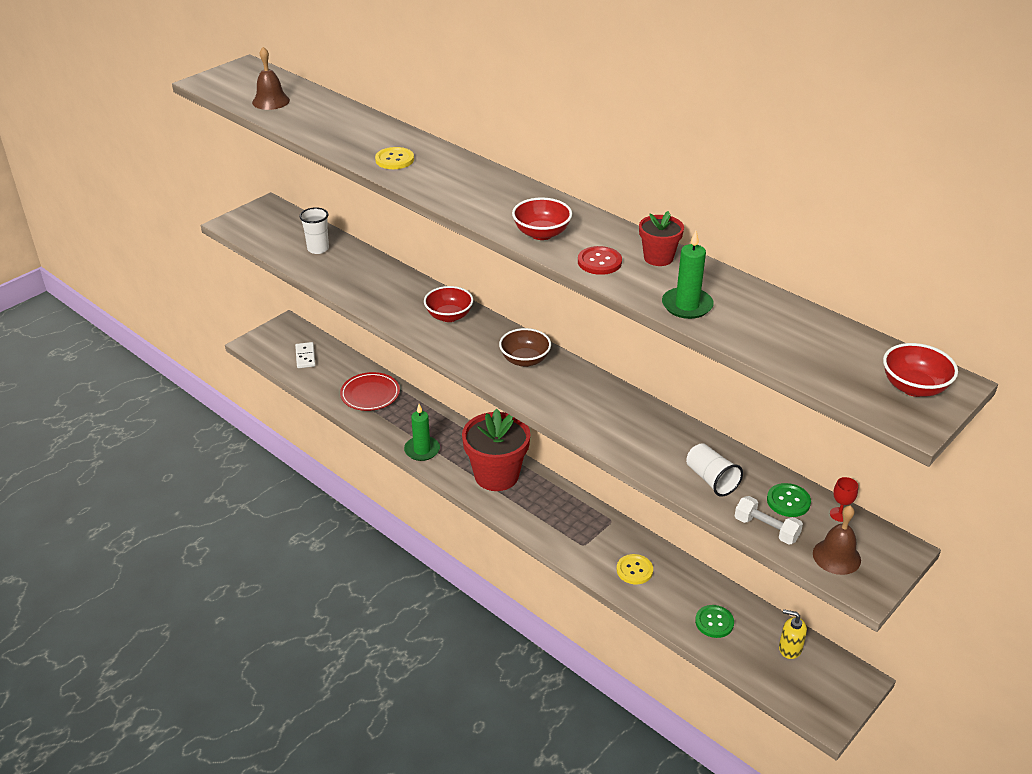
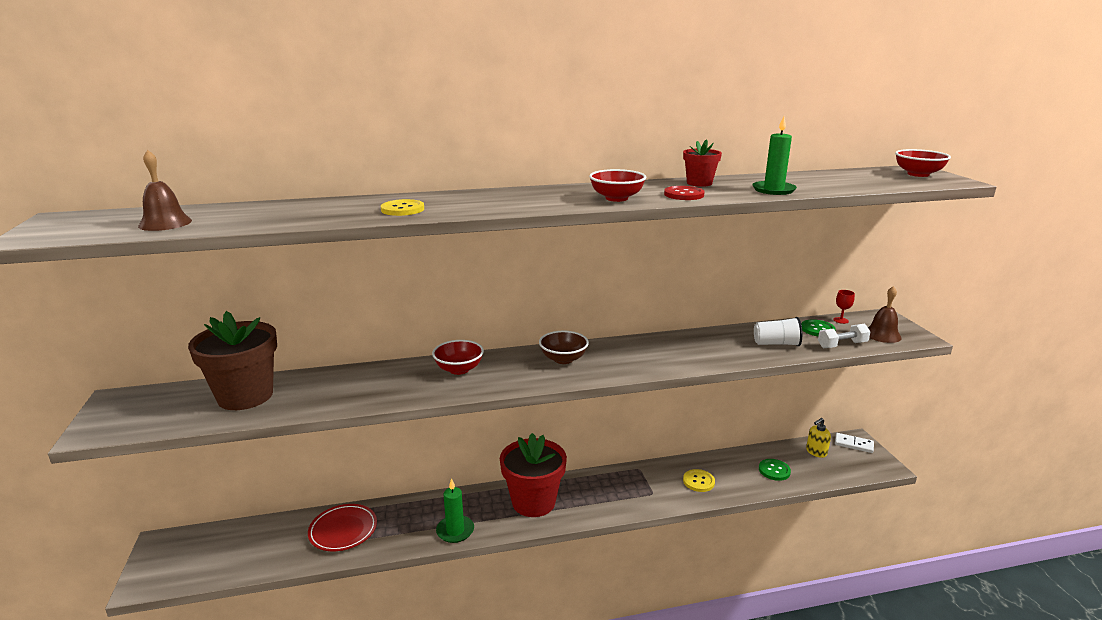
camera: 55 degrees left, 15 degrees down
(305, 357) = (227, 551): white domino -> white domino (853, 444)
(318, 249) = (245, 396): white cup -> brown flower pot

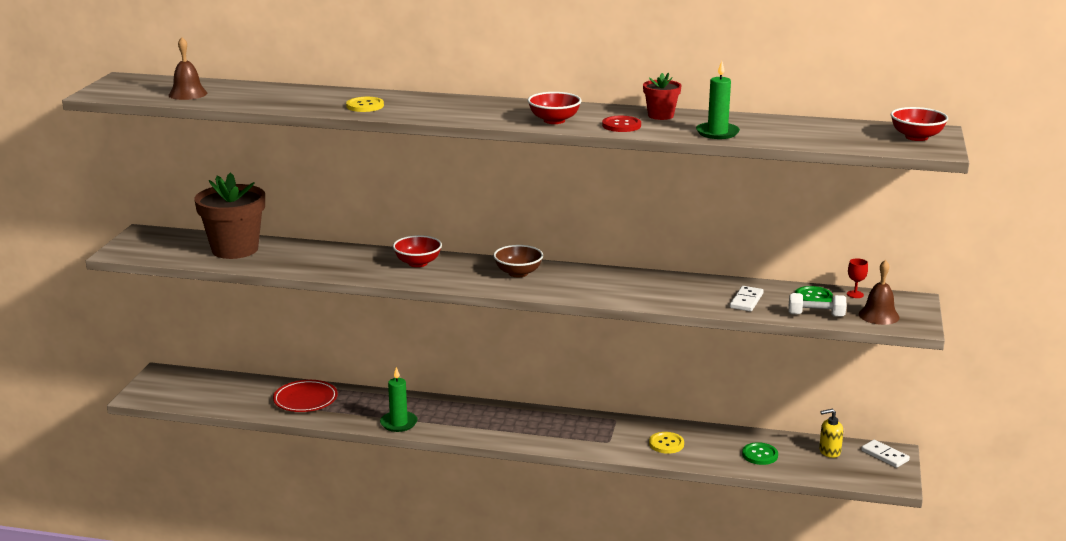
camera: 25 degrees right, 0 degrees up
(533, 502) = (486, 420): red flower pot -> none
(776, 344) = (746, 301): white cup -> white domino

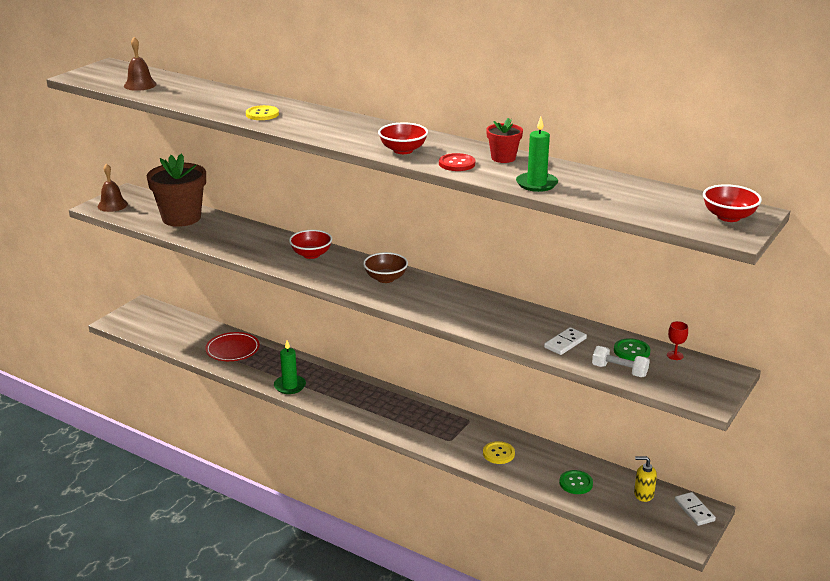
camera: 20 degrees right, 5 degrees up
(879, 315) = (681, 382): brown bell -> brown bell (112, 205)

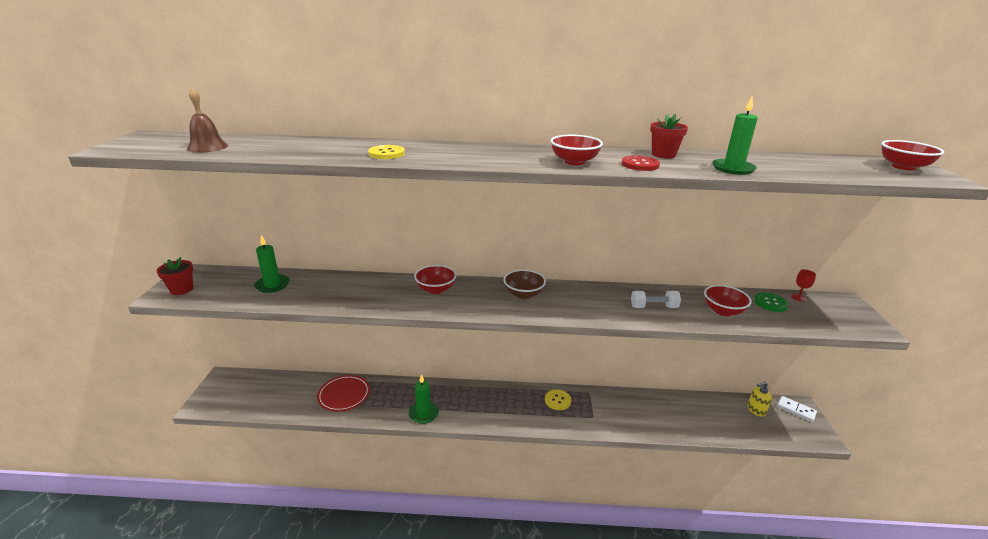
camera: 30 degrees left, 0 degrees up
(112, 205) = (182, 289): brown bell -> red flower pot
(181, 218) = (272, 285): brown flower pot -> green candle
(498, 453) = (636, 415): yellow button -> yellow button (557, 400)
(565, 343) = (723, 311): white domino -> red bowl
(576, 483) = (709, 419): green button -> none
(619, 371) = (789, 323): white dumbbell -> white dumbbell (653, 307)

